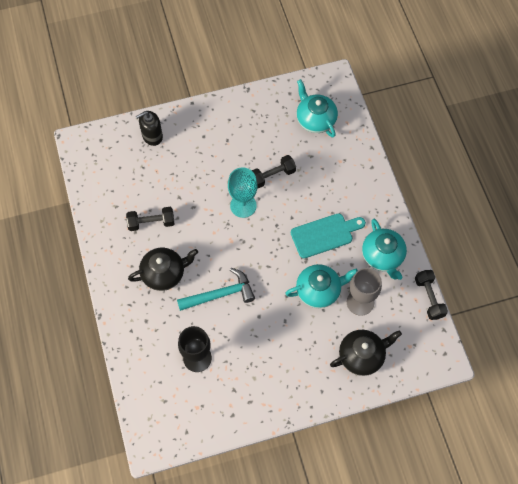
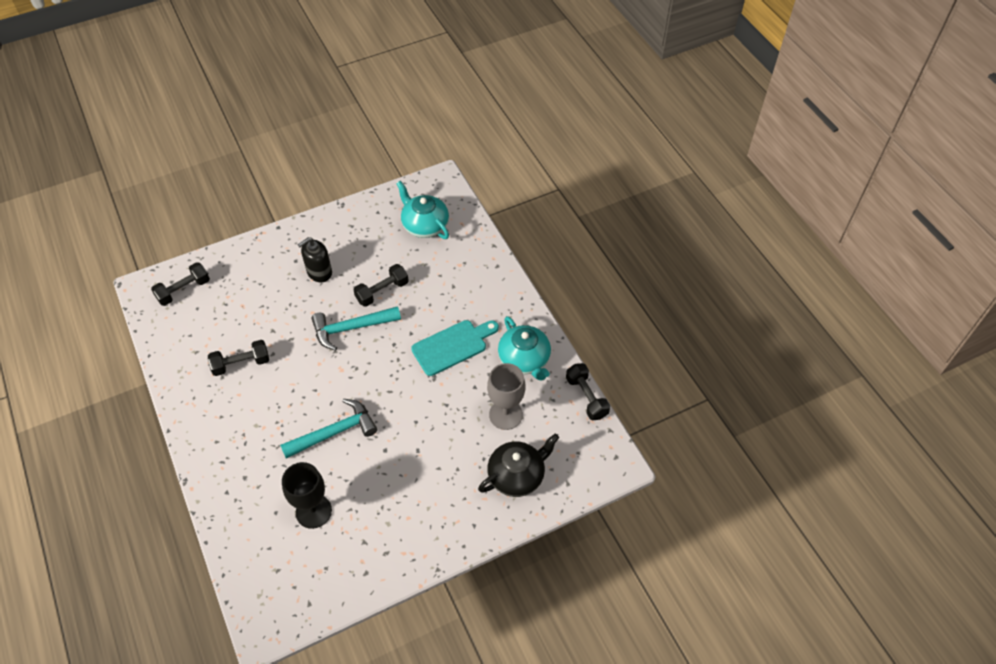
camera: 10 degrees left, 10 degrees down
(110, 149) = (183, 290): none -> black dumbbell
(152, 136) = (234, 269): black soap dispenser -> black soap dispenser (319, 272)
(164, 273) = (262, 419): black teapot -> none
(243, 205) = (351, 328): turquoise goblet -> turquoise hammer
(319, 290) = (454, 409): turquoise teapot -> none

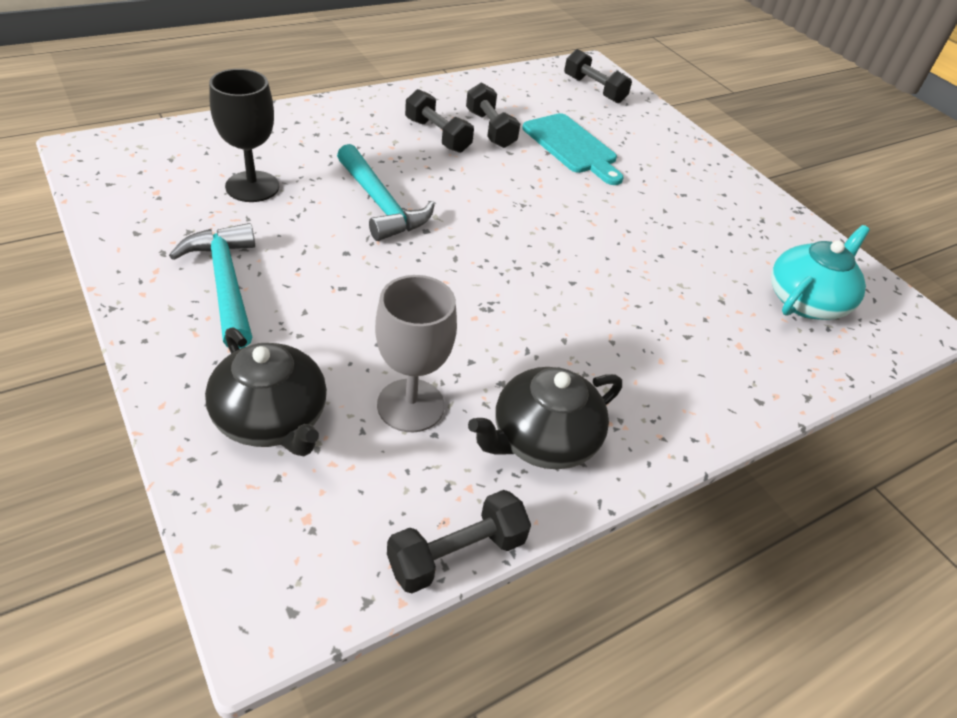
camera: 80 degrees right, 10 degrees down
(319, 272) = (661, 190): black soap dispenser -> none
(351, 328) = (567, 219): turquoise hammer -> turquoise hammer (225, 283)
(382, 291) = (647, 251): black dumbbell -> black dumbbell (437, 135)
(452, 346) = (555, 333): turquoise cutting board -> turquoise cutting board (572, 147)
(524, 359) = (542, 439): turquoise teapot -> black teapot

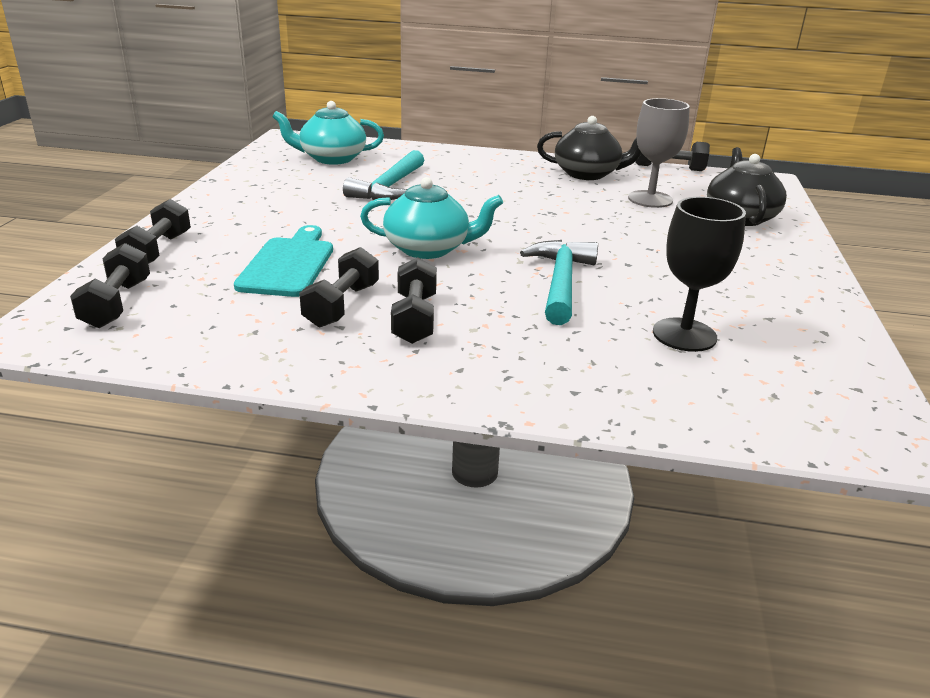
camera: 135 degrees left, 15 degrees down
(225, 283) = (746, 276): turquoise hammer -> turquoise hammer (389, 187)
(515, 200) = (428, 249): none -> turquoise teapot
(656, 127) = (158, 251): none -> black dumbbell

